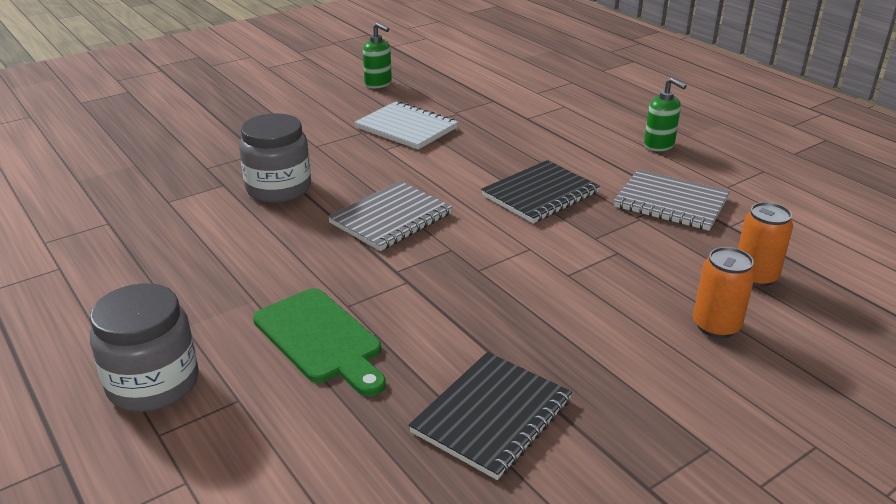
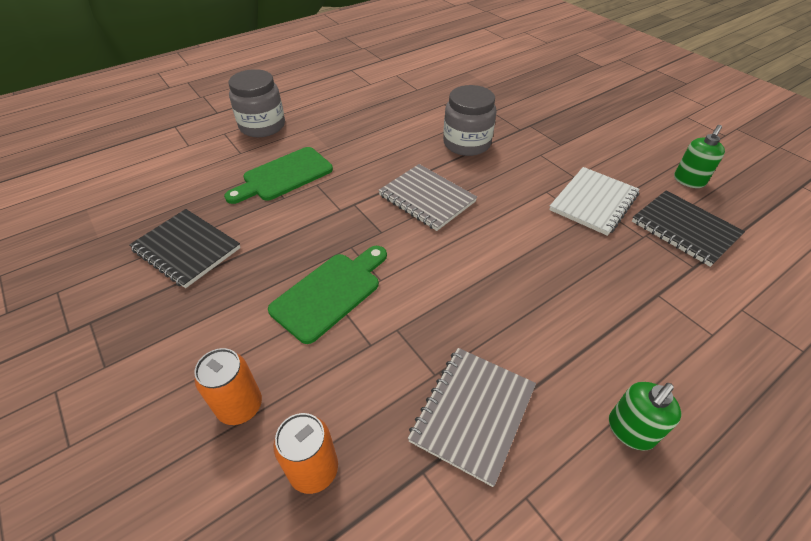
camera: 90 degrees right, 15 degrees up
(540, 194) = (477, 293): black notebook -> black notebook (684, 229)
(555, 280) = (330, 293): none -> green cutting board

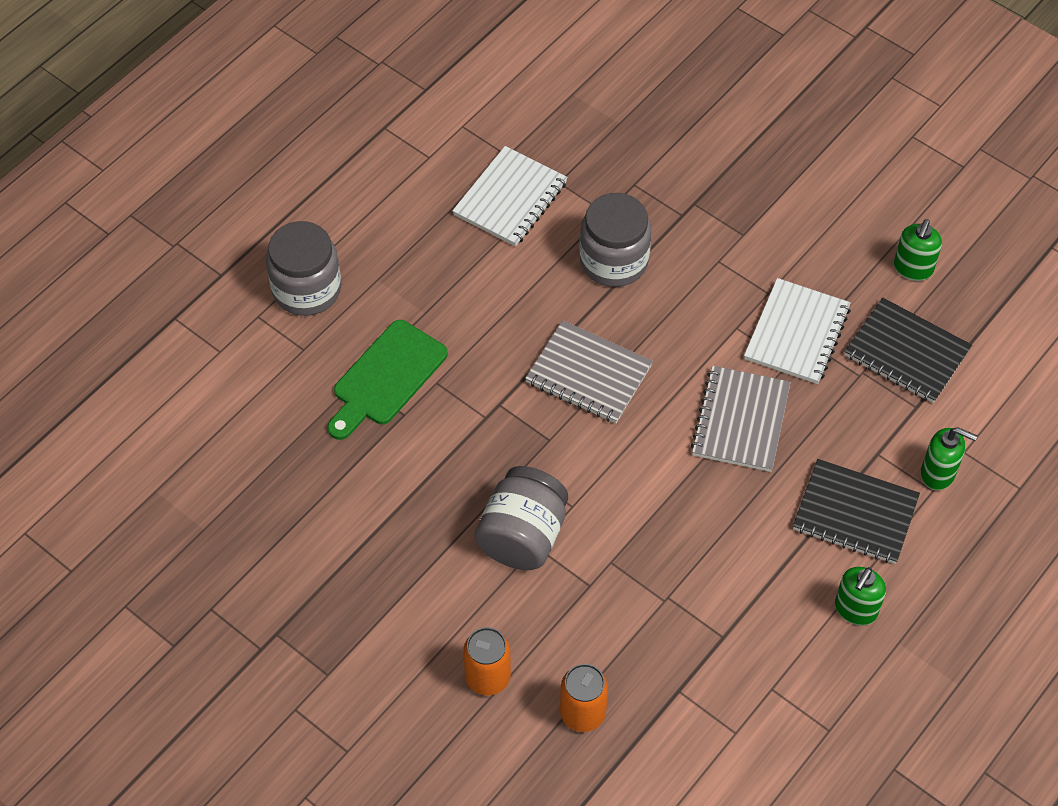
camera: 15 degrees left, 10 degrees up
(186, 249) = (325, 519): black notebook -> black notebook (855, 514)
(330, 293) = (522, 536): green cutting board -> grey jar
(410, 106) = (510, 199): none -> white notebook
(472, 413) = (710, 629): grey notebook -> grey notebook (740, 421)
(717, 321) = (938, 473): none -> green soap dispenser

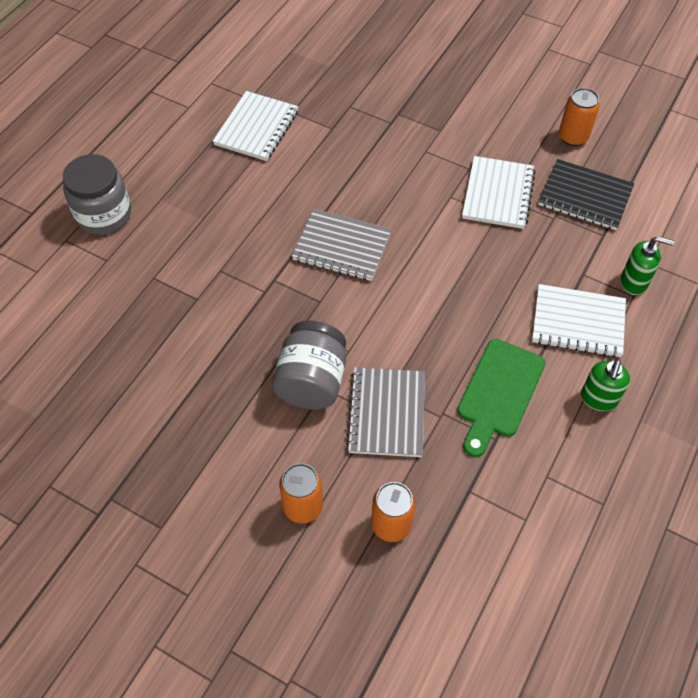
camera: 10 degrees left, 0 degrees up
(386, 378) = (178, 272): green cutting board -> green cutting board (499, 393)
(614, 261) = (345, 161): grey jar -> none
(740, 421) = (470, 265): grey notebook -> grey notebook (386, 413)
(855, 514) = (578, 323): black notebook -> white notebook
(913, 269) = (573, 137): green soap dispenser -> orange can

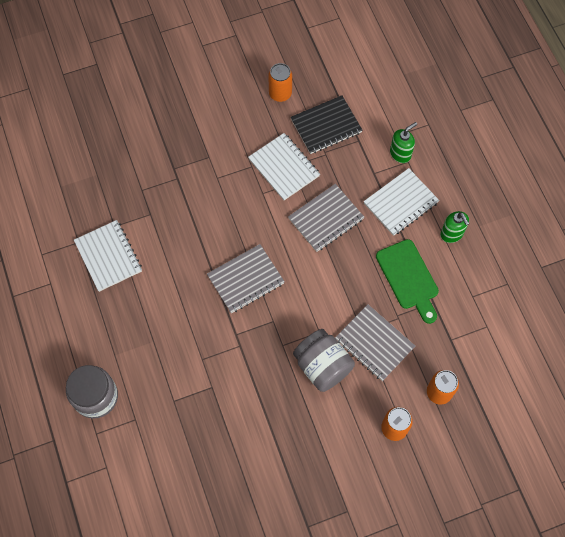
camera: 50 degrees left, 10 degrees up
(482, 268) = (326, 219): none -> grey notebook

